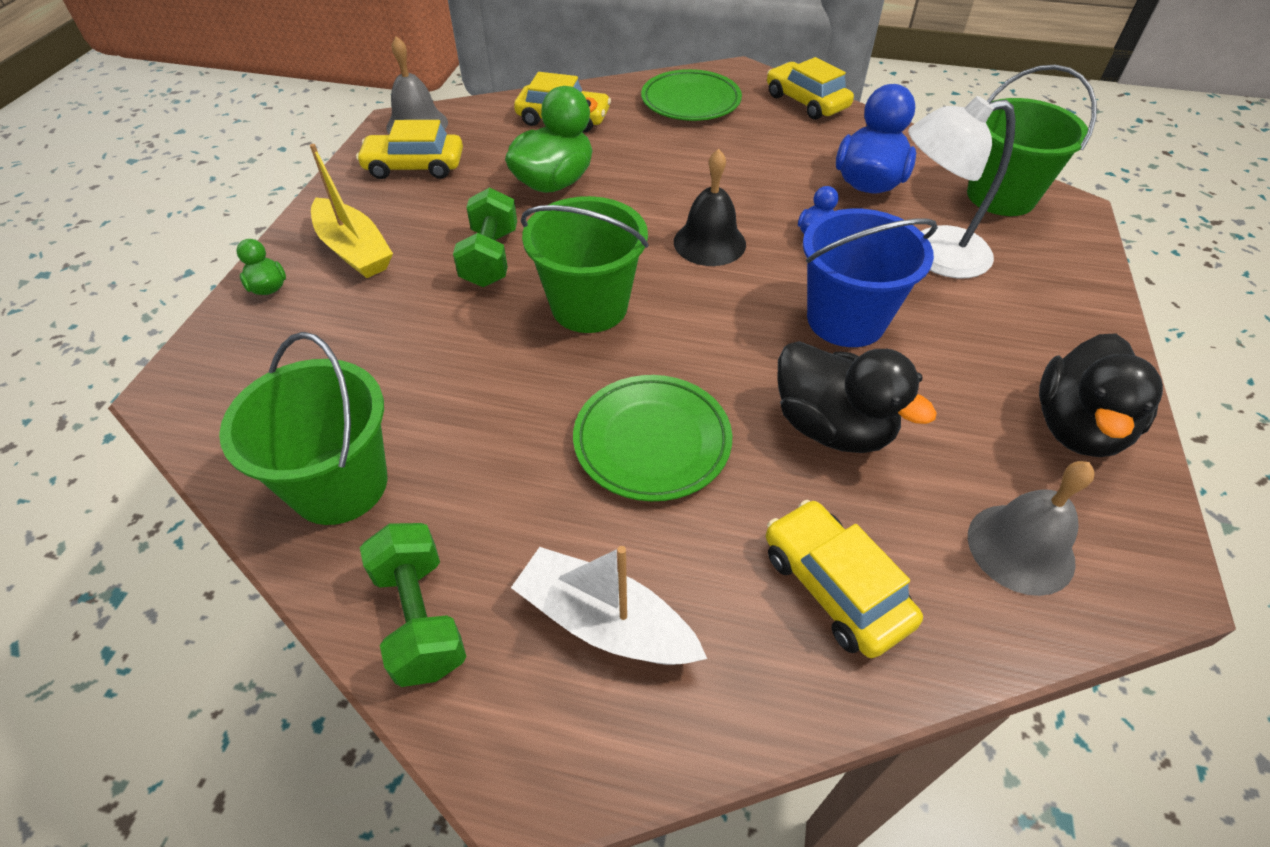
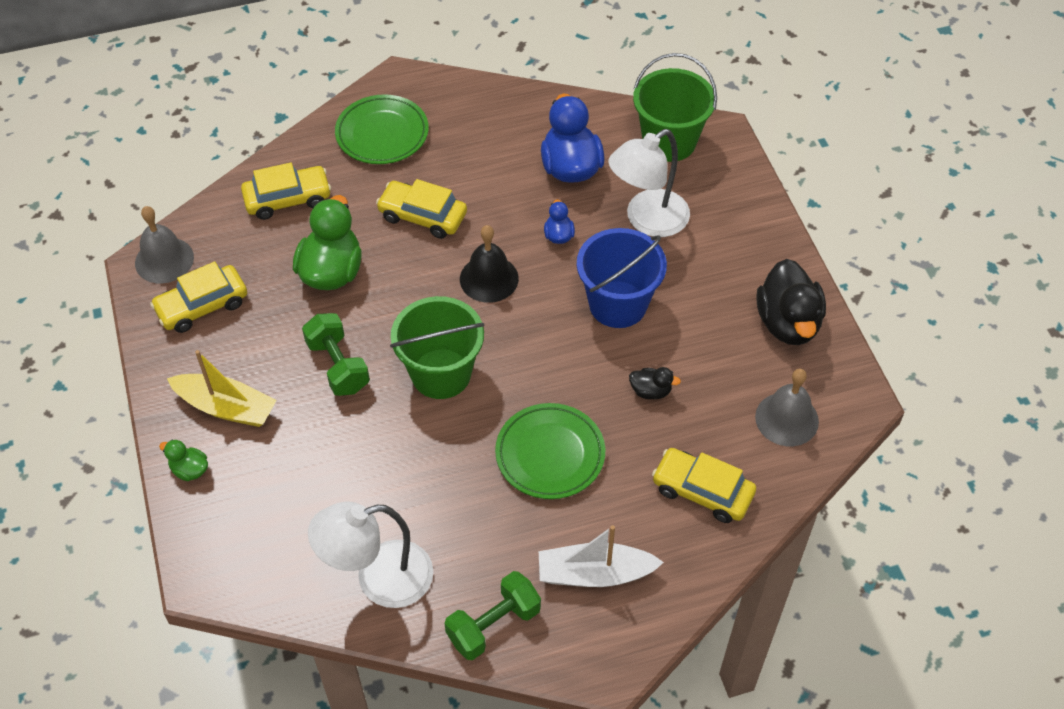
camera: 30 degrees left, 5 degrees up
(340, 485) = (379, 579): green bucket -> white lamp
(421, 618) = (493, 625): green dumbbell -> green dumbbell turned 75 degrees counterclockwise
(806, 102) = (477, 95): yellow car -> yellow car (422, 216)
(832, 427) = (650, 391): black duck -> black duck, size x0.48

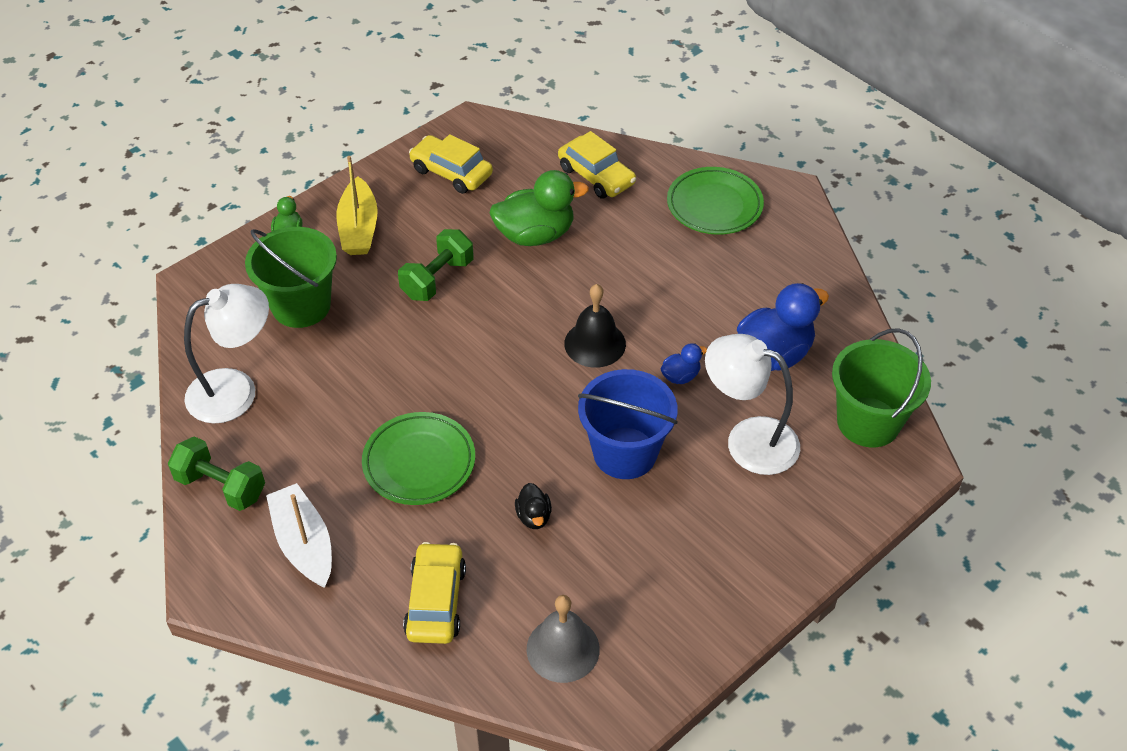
camera: 65 degrees right, 5 degrees down
(164, 260) = (484, 131): grey bell -> none
(379, 579) = (236, 390): white lamp -> white lamp turned 105 degrees clockwise
(422, 216) = (637, 270): yellow car -> none
(441, 374) = (467, 350): green bucket -> green bucket (301, 306)
(788, 323) = (690, 610): black duck -> none

